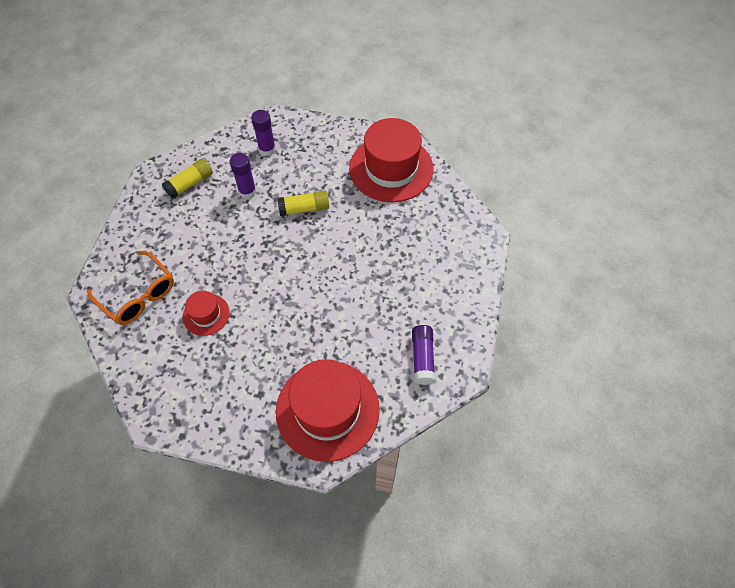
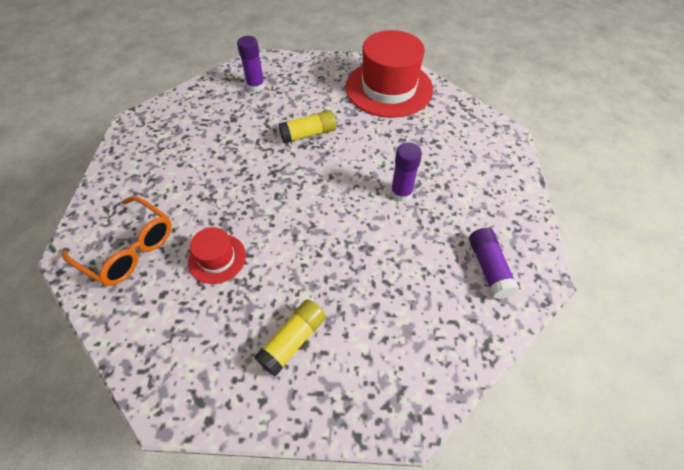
camera: 10 degrees left, 5 degrees down
(190, 183) = (177, 126): yellow glue stick -> yellow glue stick (293, 340)
(247, 191) = (242, 126): purple glue stick -> purple glue stick (401, 193)
(327, 410) = (395, 349): red hat -> none

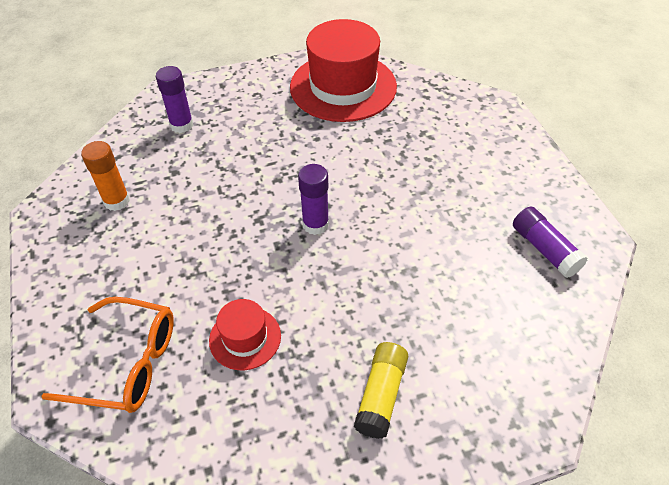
camera: 20 degrees left, 5 degrees down
(184, 129) = (117, 201): none -> orange glue stick
(308, 134) = (277, 164): yellow glue stick -> none
(401, 193) = (416, 199): purple glue stick -> purple glue stick (315, 224)

